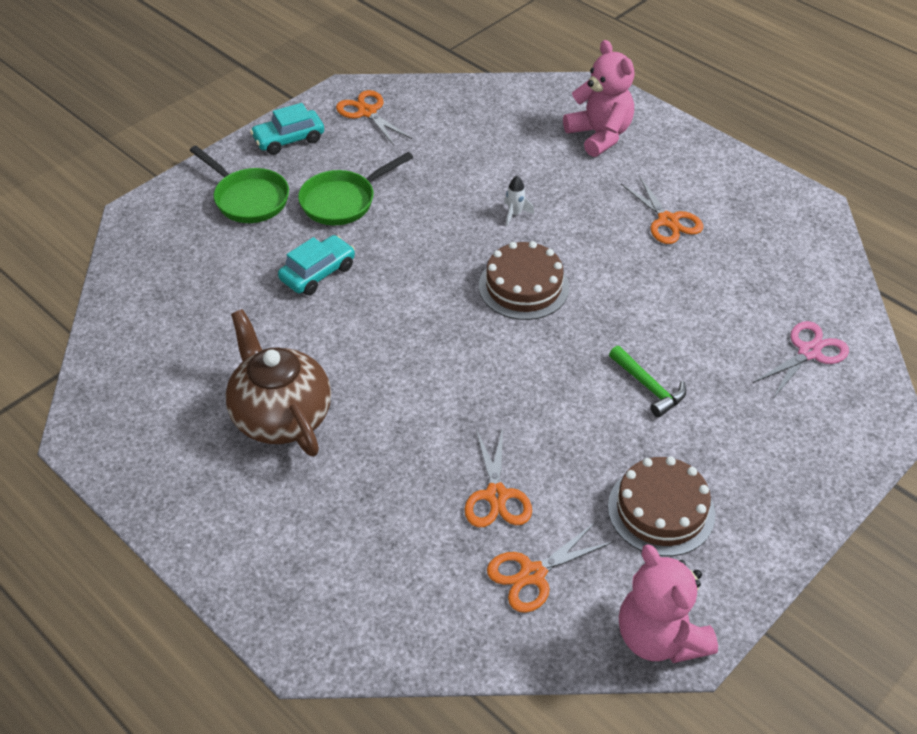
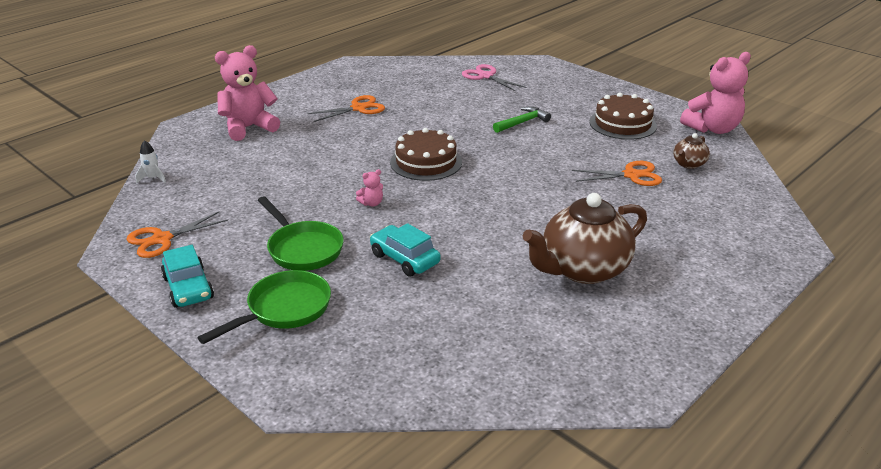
camera: 90 degrees left, 15 degrees down
(427, 244) = (371, 203): none -> pink teddy bear
(515, 214) = (339, 164): white rocket -> white rocket (153, 178)
(533, 574) = (688, 164): orange scissors -> brown teapot

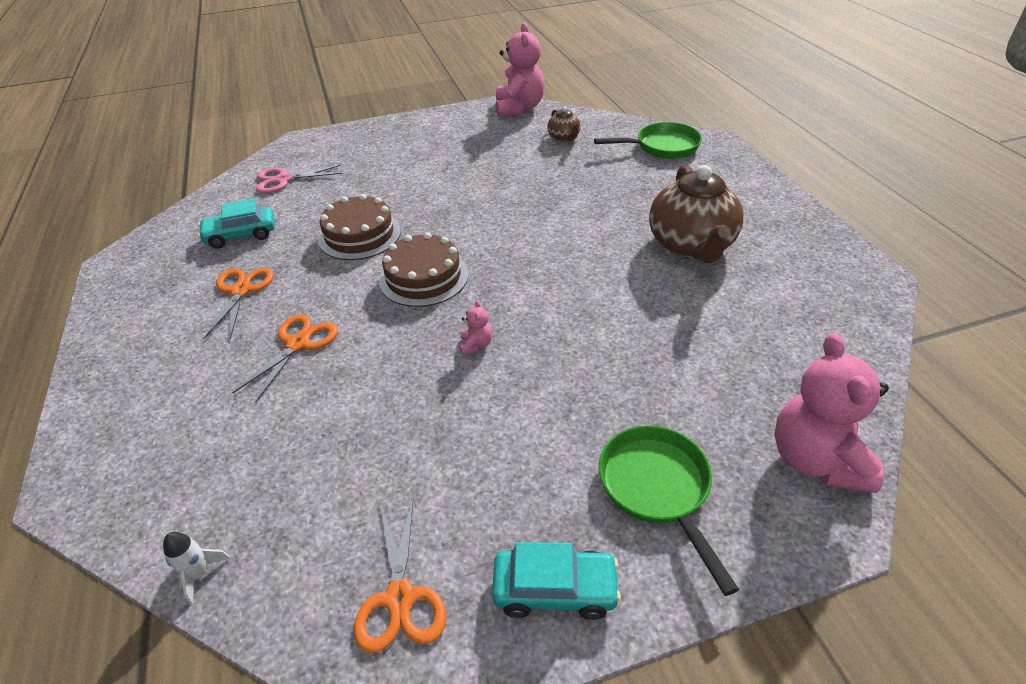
camera: 60 degrees left, 10 degrees up
(248, 128) = (168, 410): pink teddy bear -> pink teddy bear (816, 460)
(302, 249) = (533, 435): green pan -> green pan (662, 147)
(404, 259) = (608, 352): turquoise car -> turquoise car (241, 235)
(523, 122) = (407, 191): green hammer -> none
(622, 124) = (468, 142): brown cake -> brown cake (359, 235)
(631, 175) = (558, 169): orange scissors -> orange scissors (298, 344)

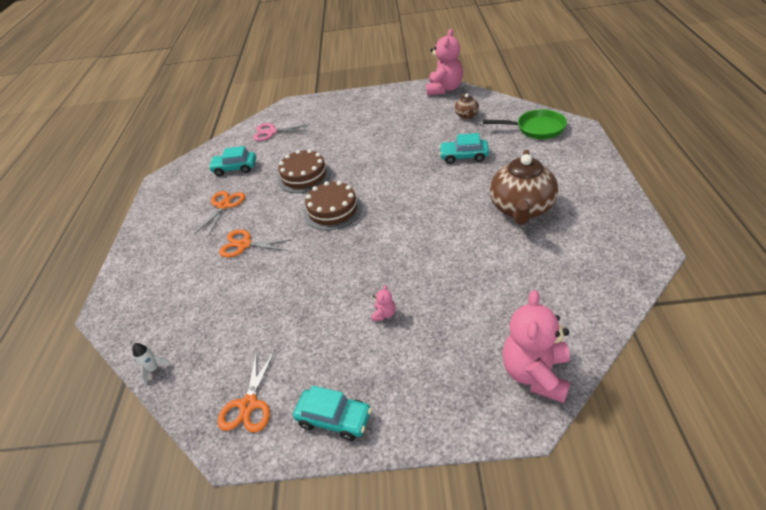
camera: 20 degrees right, 0 degrees up
(298, 344) = (244, 244): orange scissors -> orange scissors turned 120 degrees counterclockwise
(476, 345) = (347, 260): pink teddy bear -> pink teddy bear (384, 314)
(583, 188) = (464, 156): none -> turquoise car
(657, 489) = (421, 372): green pan -> none

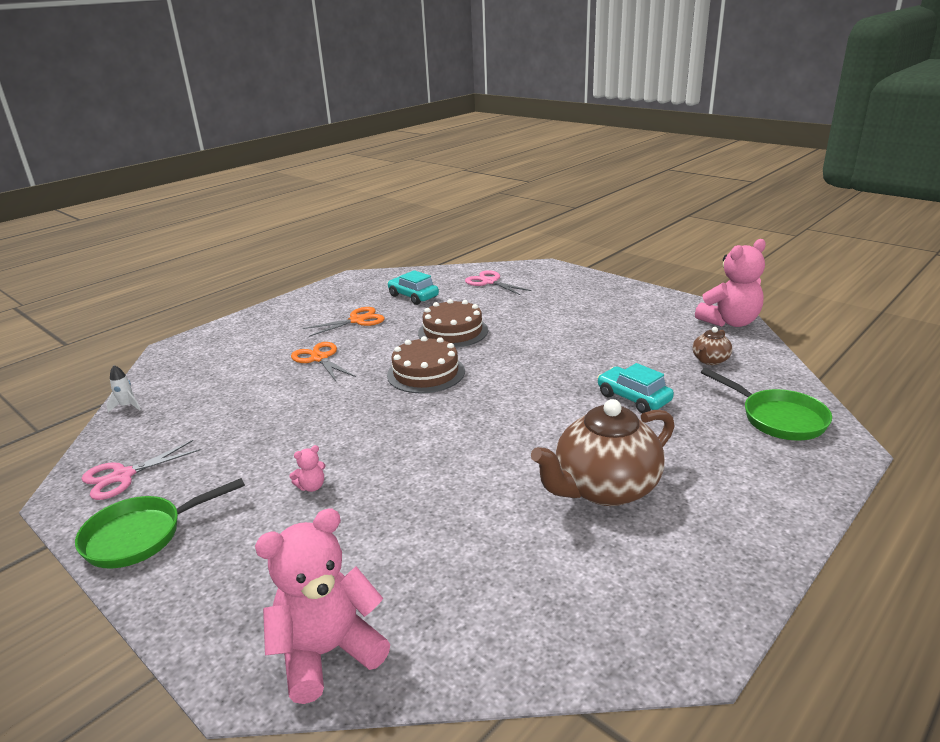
camera: 40 degrees right, 15 degrees down
(249, 404) = (123, 476): orange scissors -> pink scissors
(334, 419) = (141, 535): turquoise car -> green pan

